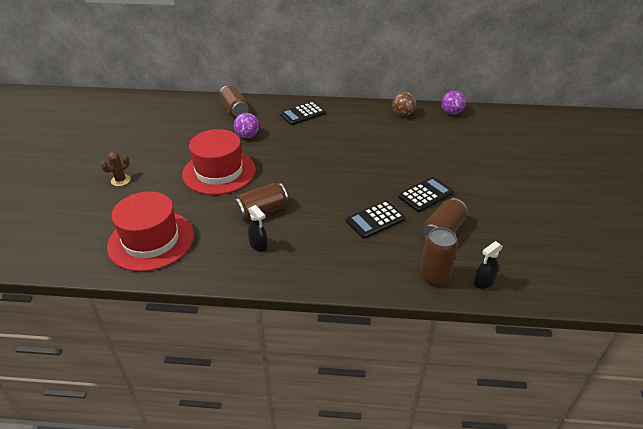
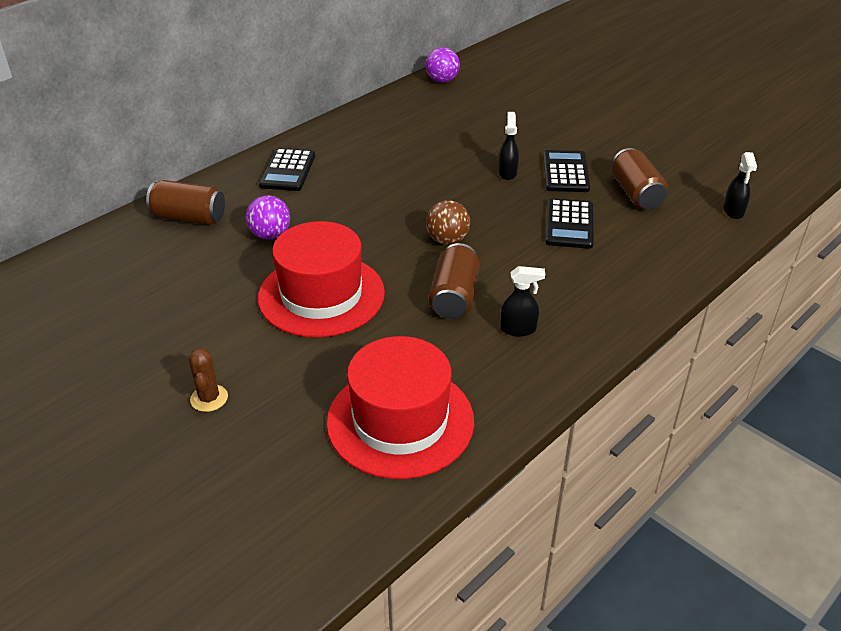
camera: 50 degrees left, 0 degrees up
(395, 175) = (507, 172): none -> black spray bottle
(402, 114) = (398, 108): brown ball -> brown ball (447, 240)
(434, 276) = (697, 234): brown can -> none

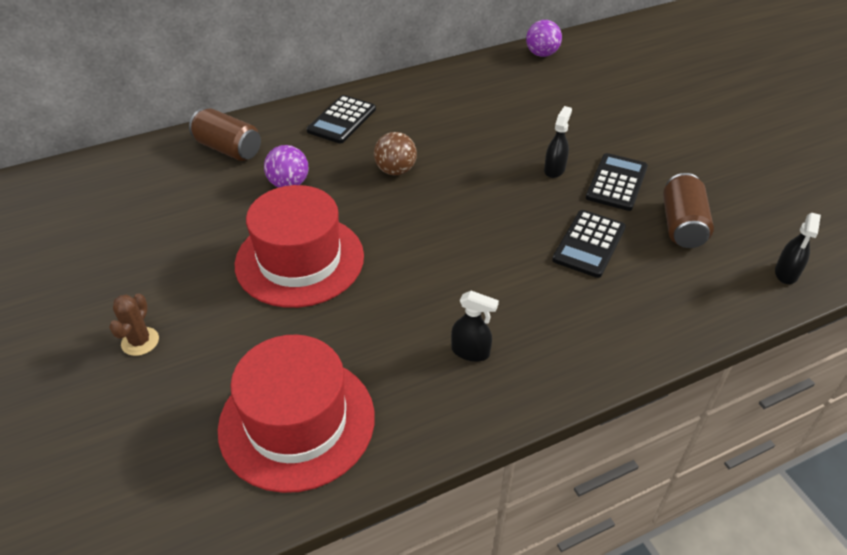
camera: 20 degrees right, 5 degrees up
(447, 240) = (453, 231): brown ball -> brown ball (395, 170)
(454, 297) = (425, 296): brown can -> none

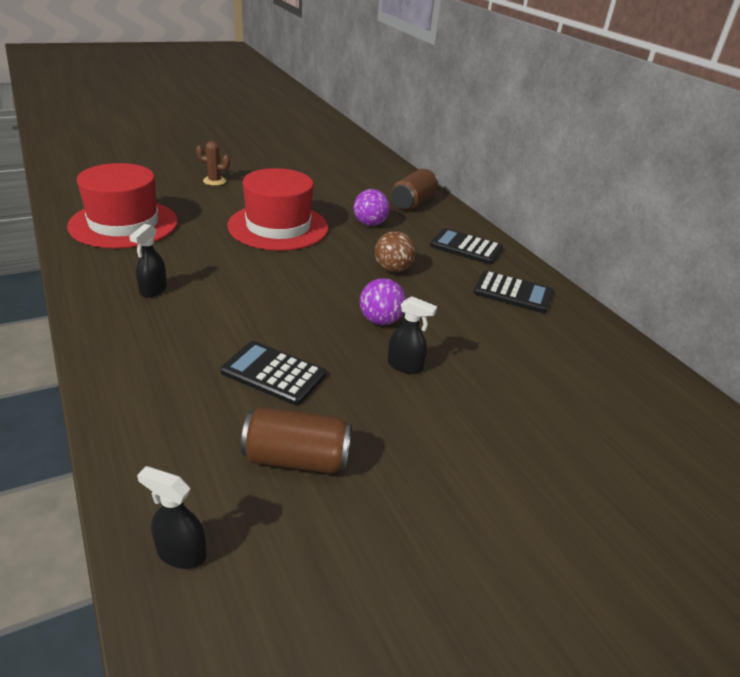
camera: 85 degrees right, 10 degrees down
(541, 54) = (667, 387): purple ball -> purple ball (380, 321)
(616, 182) = (384, 413): black calculator -> black calculator (513, 293)

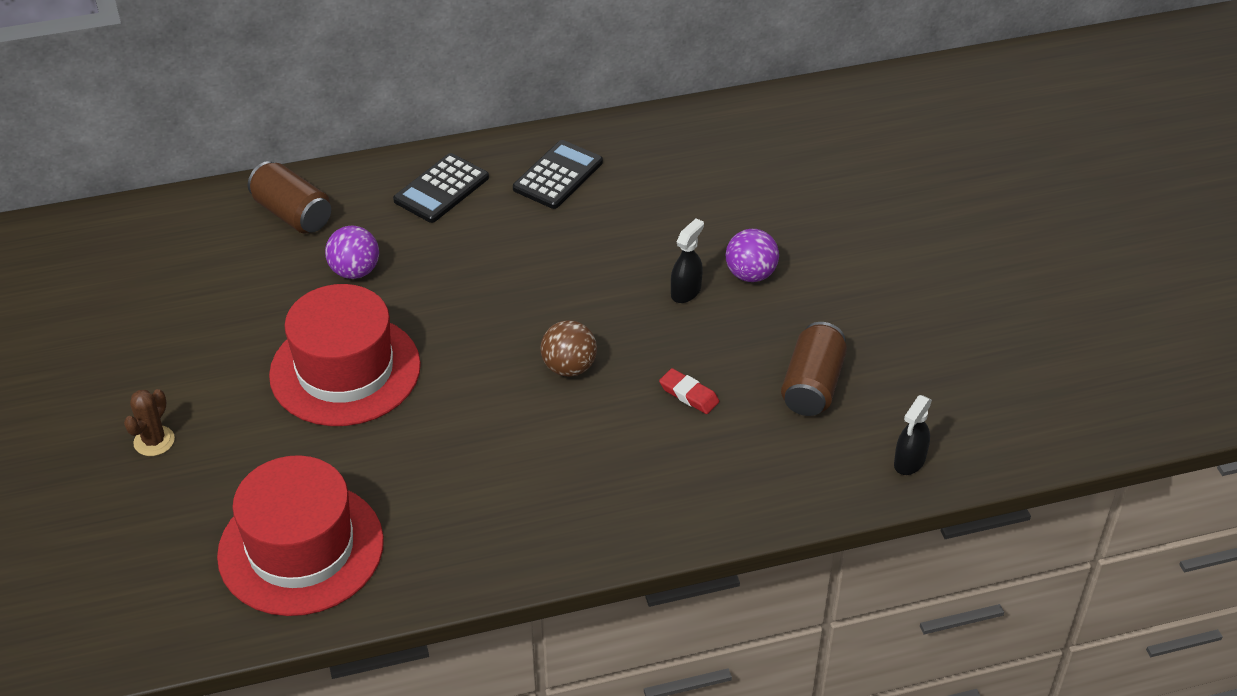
camera: 75 degrees left, 10 degrees up
(153, 290) = (505, 501): black spray bottle -> none
(273, 373) = (689, 394): black calculator -> red eraser
(380, 321) = (601, 297): purple ball -> purple ball (750, 274)
(392, 269) = (488, 269): brown ball -> brown ball (569, 367)

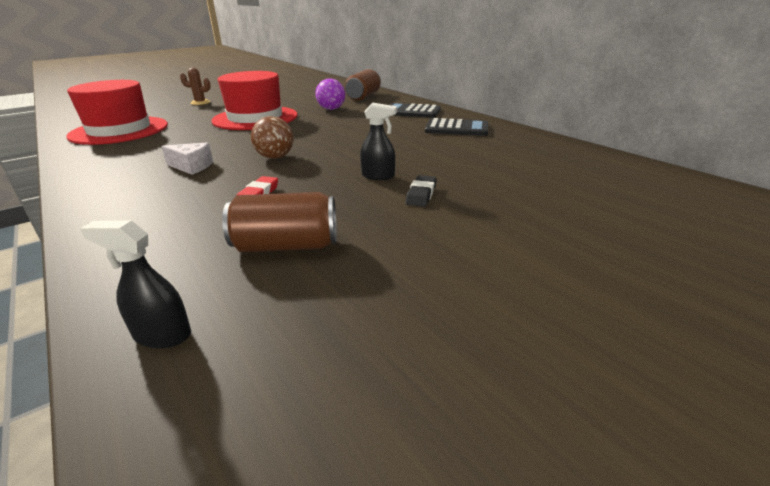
camera: 70 degrees right, 15 degrees down
(559, 450) = (192, 167): none -> white cheese
(750, 274) = (421, 194): purple ball -> black eraser

